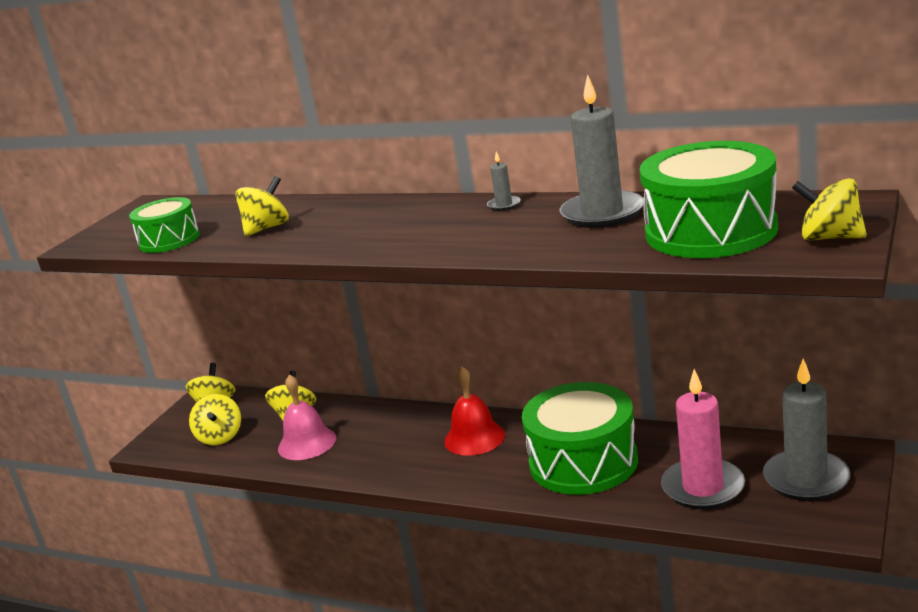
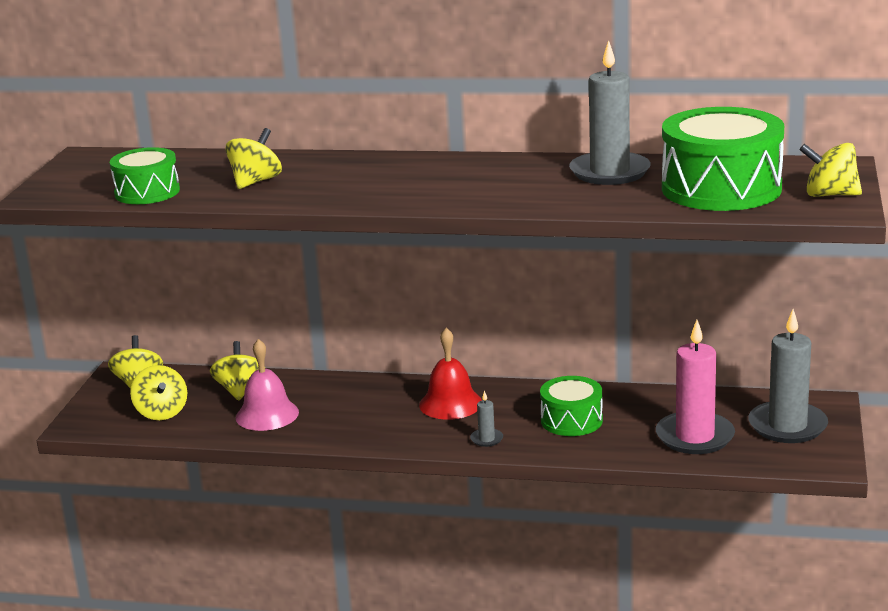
camera: 15 degrees left, 0 degrees up
(504, 205) = (504, 163): grey candle -> grey candle (486, 439)
(583, 462) = (571, 420): green drum -> green drum, size x0.57

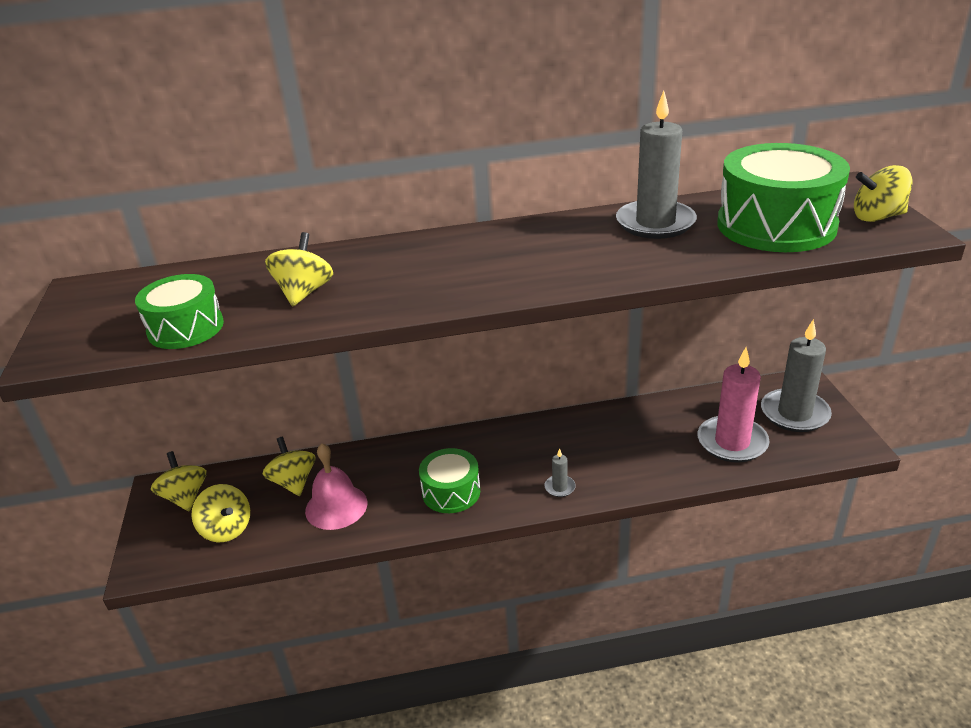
camera: 20 degrees left, 10 degrees up
(450, 403) = (501, 453): red bell -> none
(571, 420) = (619, 448): green drum -> green drum (451, 492)

